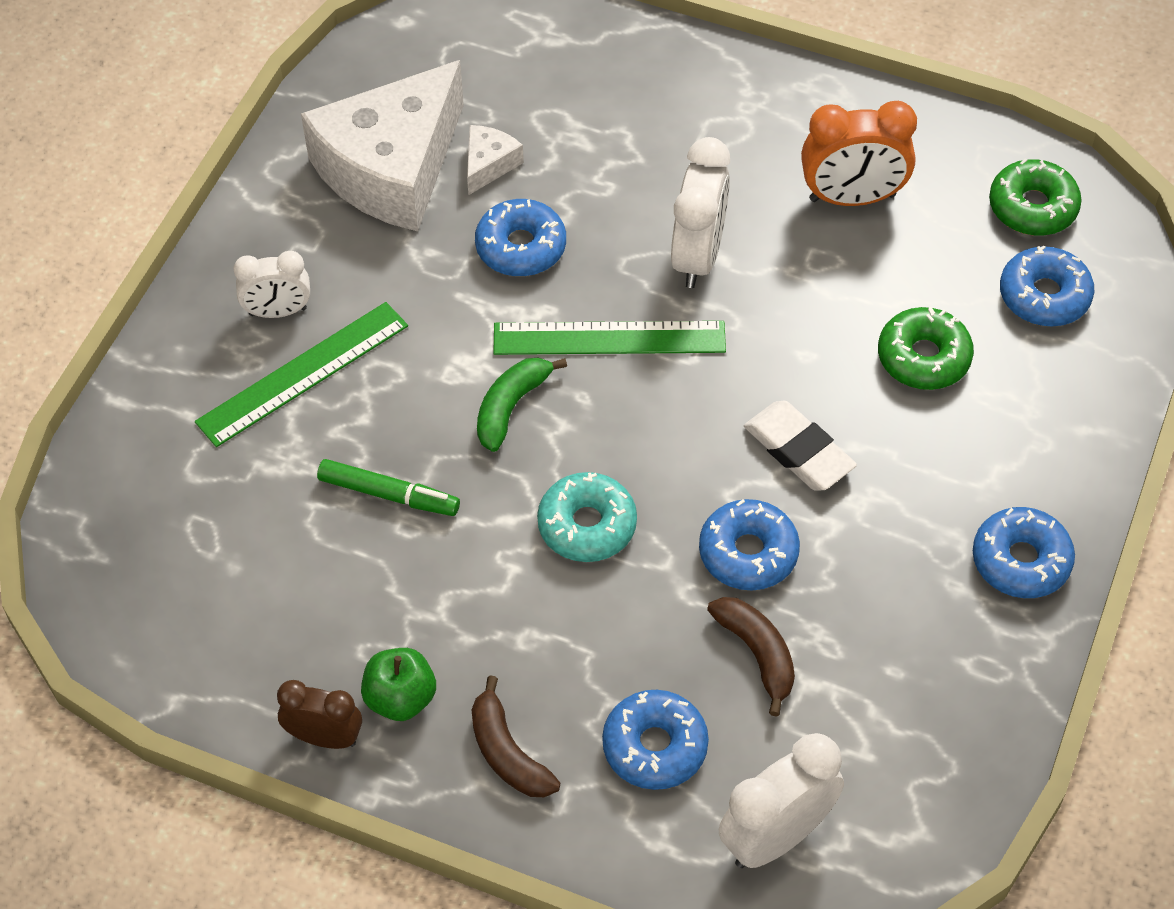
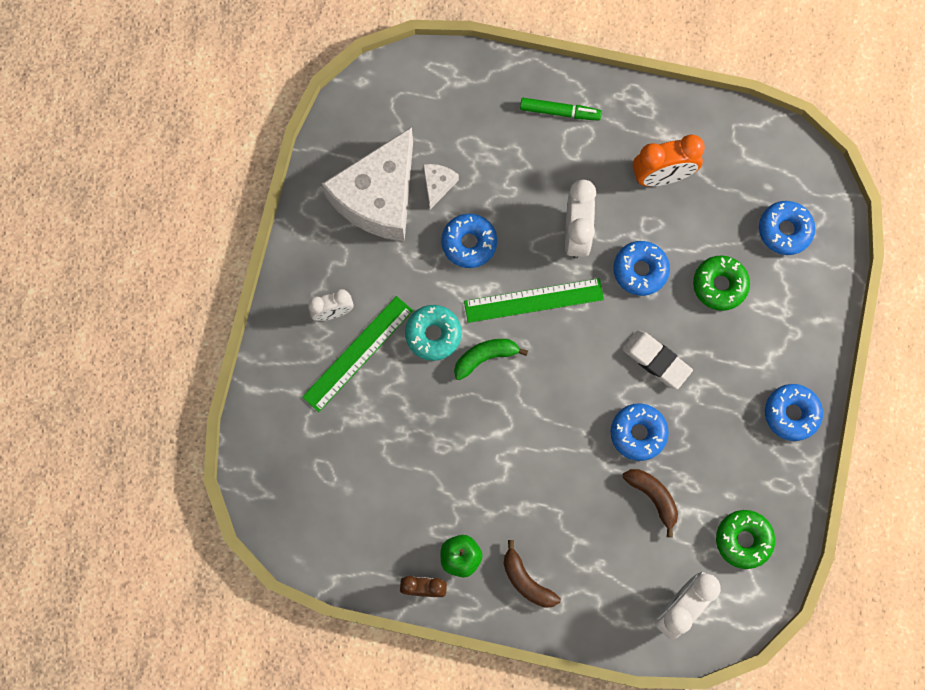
camera: 10 degrees left, 20 degrees up
(389, 494) = (426, 427): green marker -> green marker (559, 112)
(511, 407) = (485, 357): green banana -> green banana turned 45 degrees clockwise
(587, 525) = (544, 430): turquoise donut -> turquoise donut (433, 334)
(655, 746) = (606, 564): blue donut -> blue donut (640, 270)
(1032, 207) = (771, 166): green donut -> green donut (743, 540)

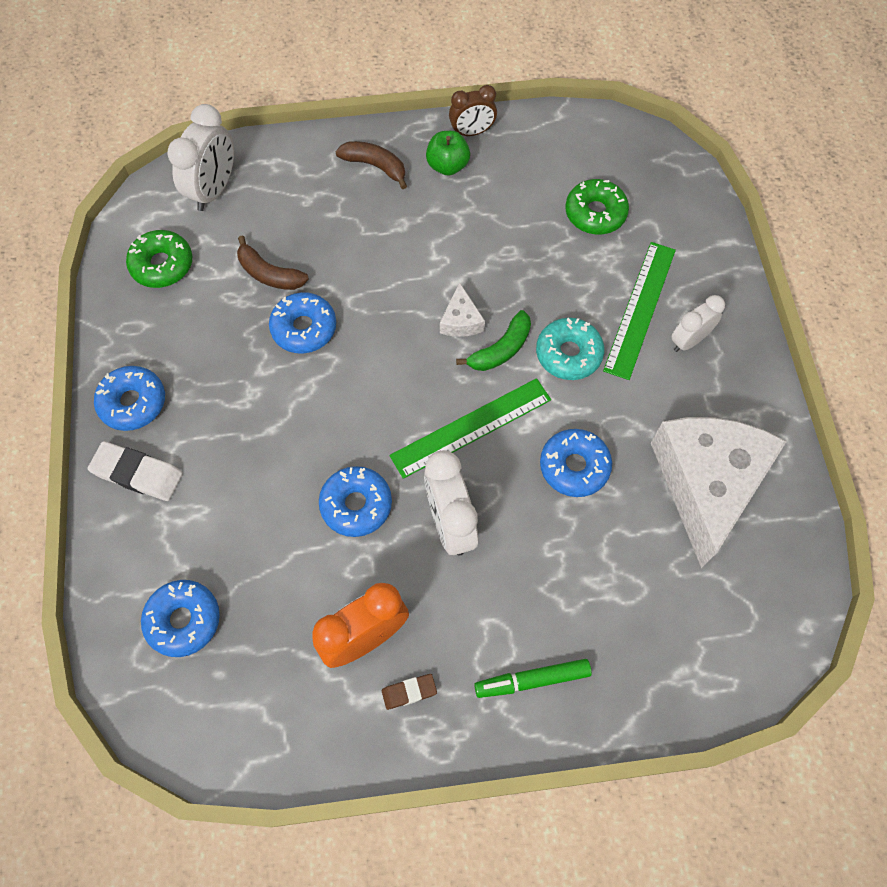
camera: 160 degrees right, 10 degrees down
(437, 185) = (644, 524): white cheese -> white cheese (461, 320)
(643, 132) = (409, 692): none -> brown eraser
(656, 360) = (305, 409): white eraser -> white eraser (137, 473)
(719, 285) = (252, 520): green donut -> green donut (595, 213)

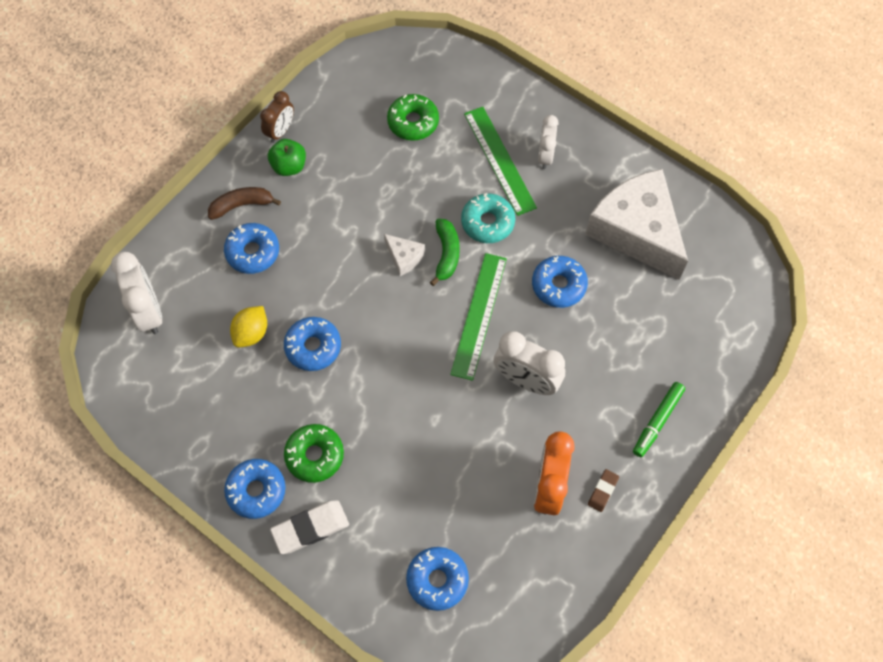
camera: 45 degrees left, 0 degrees up
(162, 265) = (171, 390): green donut -> green donut (314, 455)
(269, 274) = (251, 333): brown banana -> yellow lemon
(356, 505) = (462, 420): blue donut -> blue donut (253, 252)

